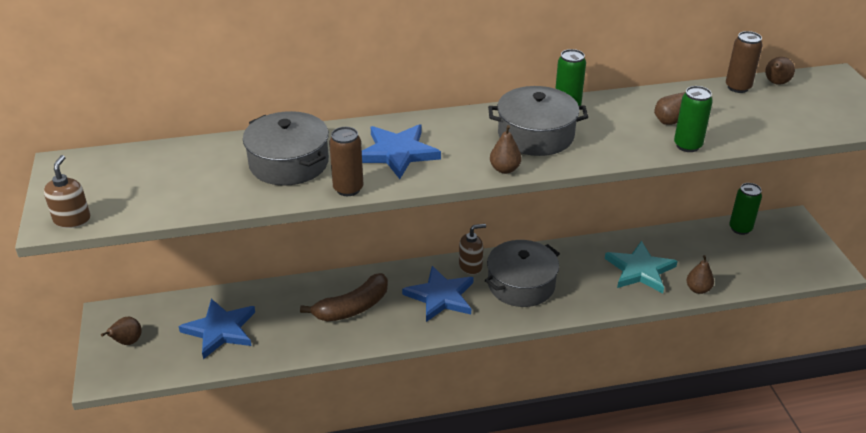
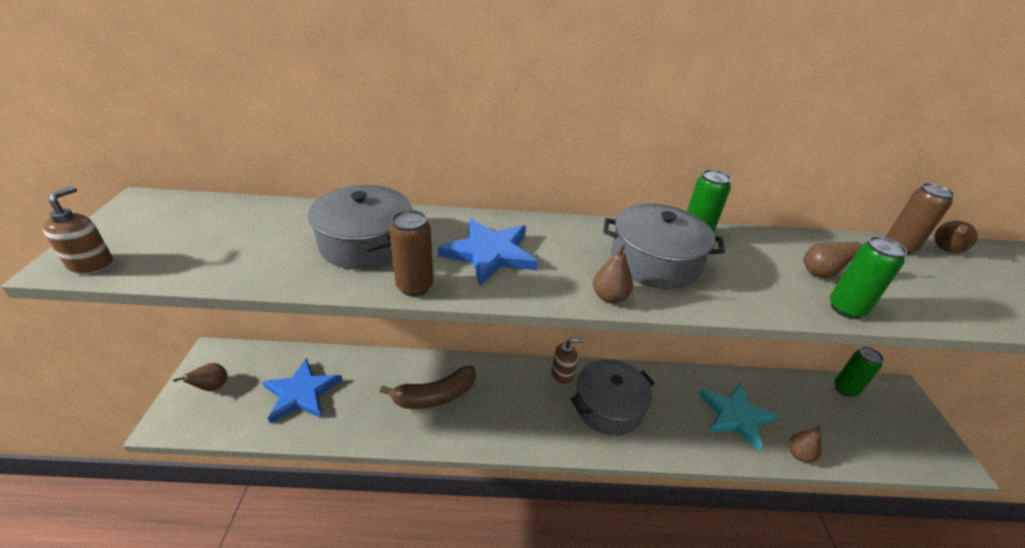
camera: 10 degrees right, 0 degrees up
(440, 296) = (524, 402): blue star -> none

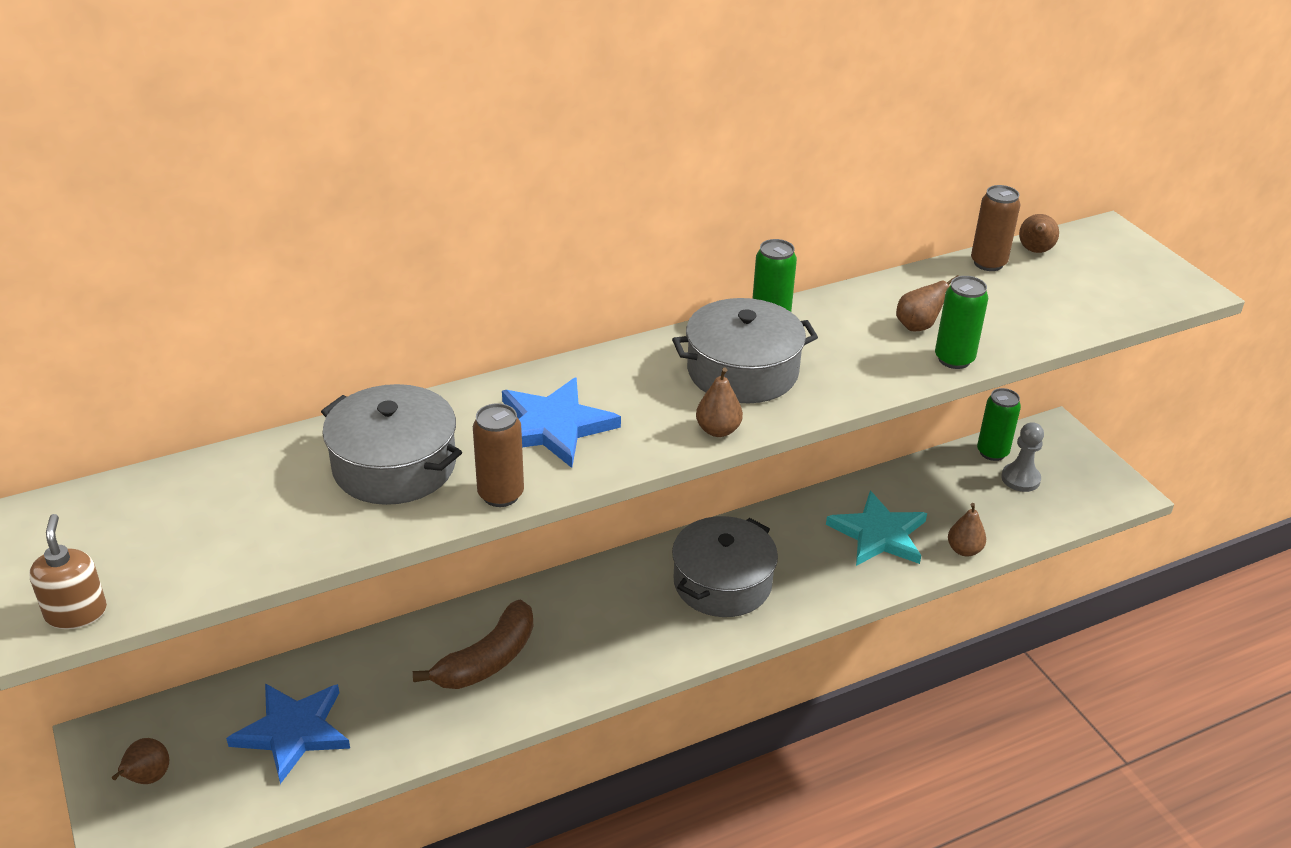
camera: 25 degrees left, 0 degrees up
(562, 374) = (642, 566): brown soap dispenser -> none
(862, 417) = (1020, 479): none -> grey pawn

